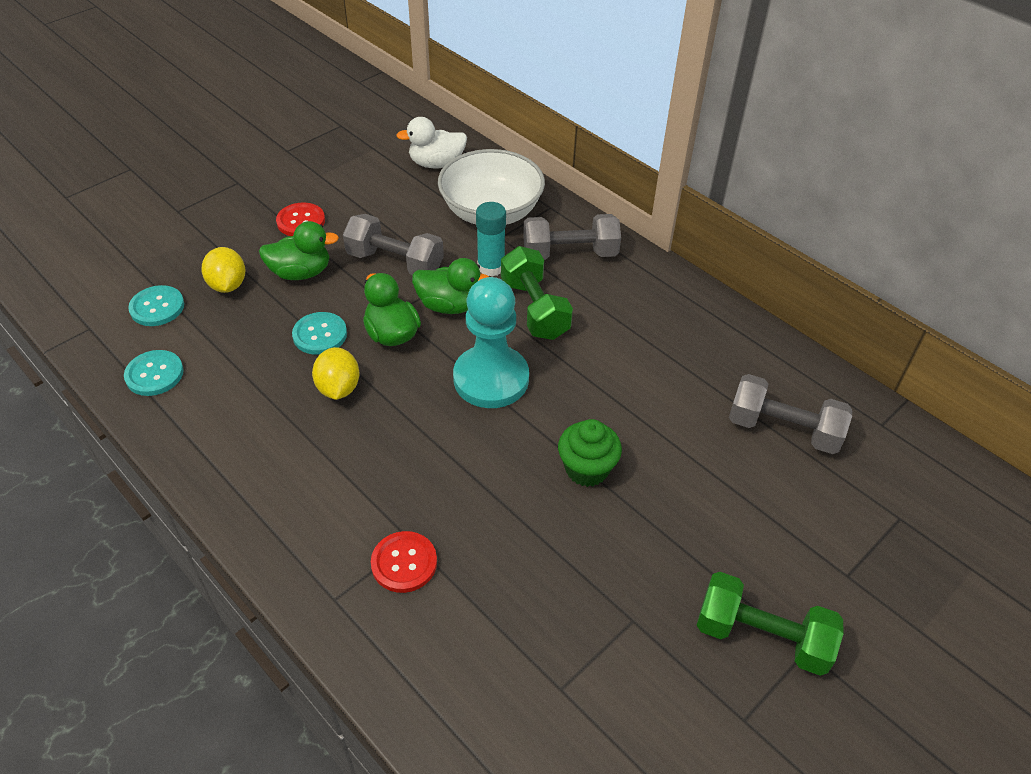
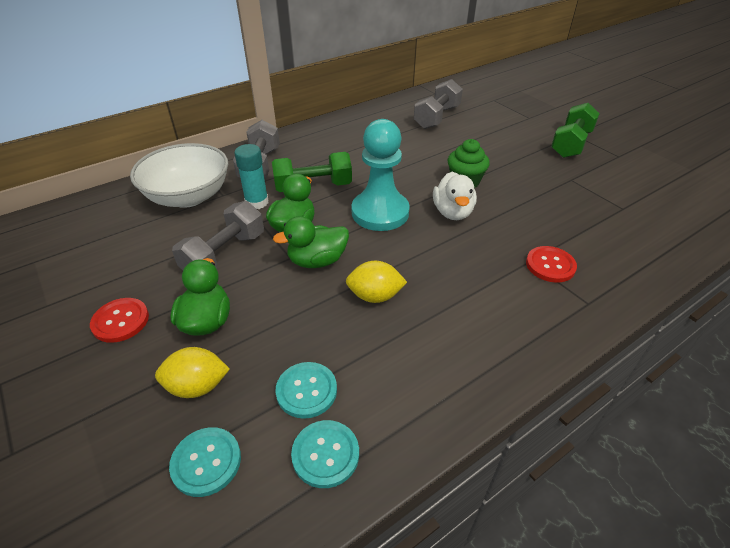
camera: 80 degrees left, 5 degrees down
(320, 335) = (303, 307): turquoise button -> turquoise button (306, 391)
(436, 164) = (96, 221): white duck -> white duck (452, 212)

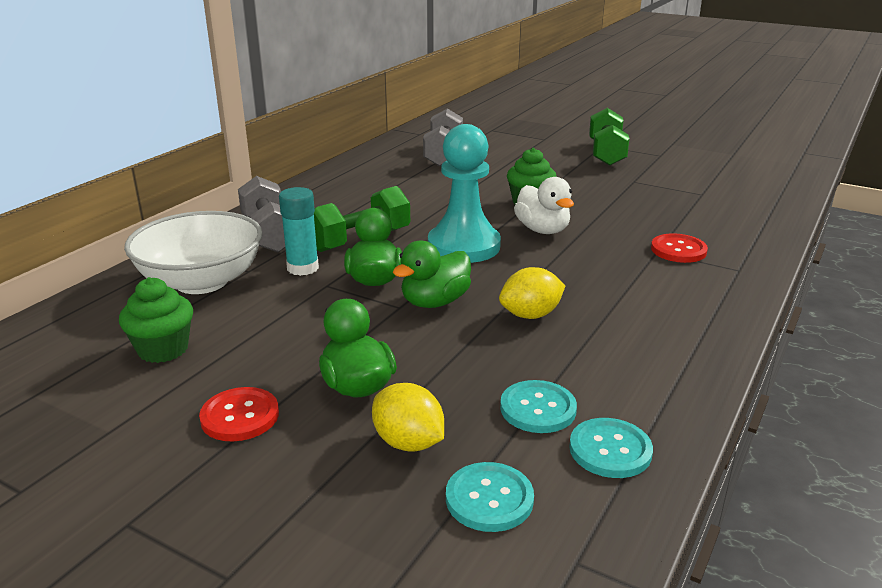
camera: 25 degrees left, 15 degrees down
(124, 248) = (163, 349): none -> green cupcake
(197, 386) = (408, 442): yellow lemon -> yellow lemon turned 75 degrees clockwise
(224, 254) = (313, 323): grey dumbbell -> none

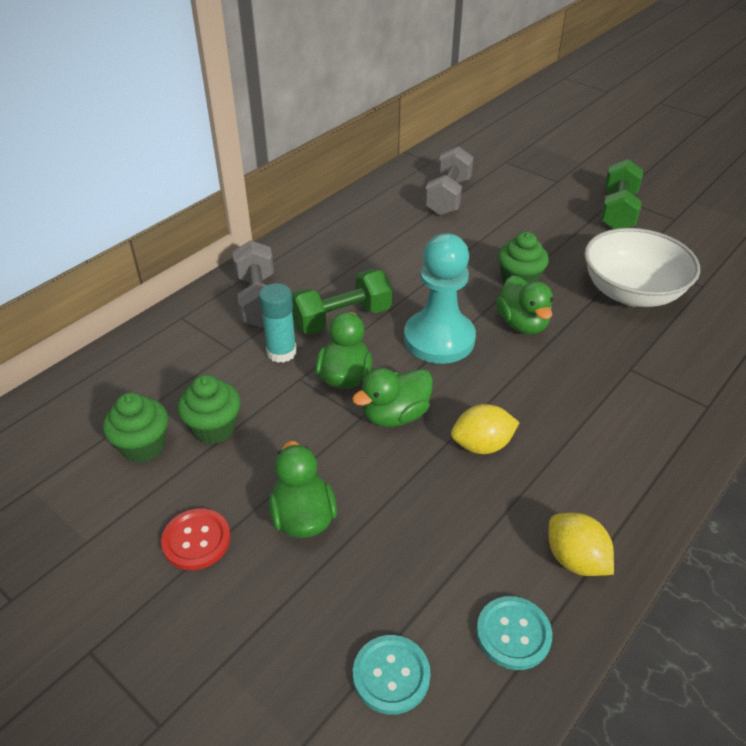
camera: 10 degrees right, 15 degrees up
(201, 281) = (188, 360): white bowl -> white bowl (631, 292)
(241, 329) = (214, 428): none -> green cupcake
(408, 442) = (335, 595): yellow lemon -> yellow lemon (575, 559)
(538, 409) = (459, 571): turquoise button -> none
(542, 230) = (522, 324): white duck -> green duck
(678, 250) = (653, 370): red button -> none

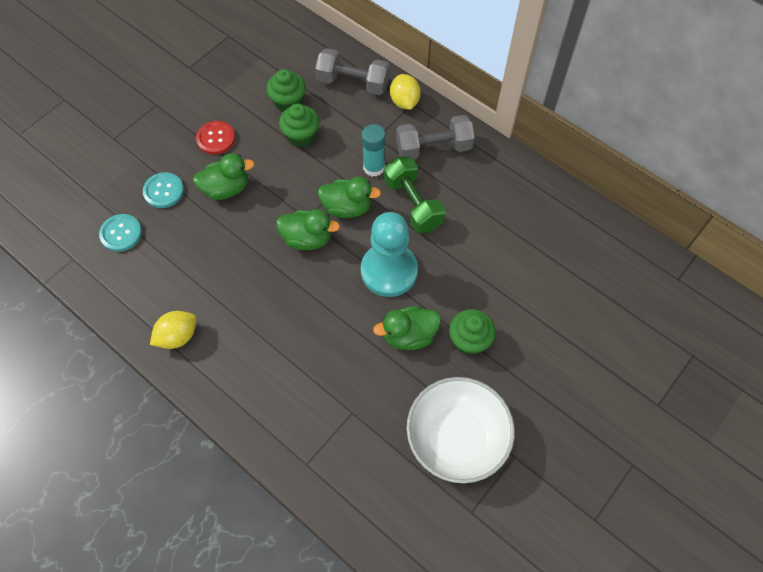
camera: 90 degrees right, 20 degrees up
(395, 415) = (307, 239): green duck -> green duck turned 135 degrees clockwise
(448, 197) = (607, 291): grey dumbbell -> grey dumbbell (353, 83)
(482, 445) = (276, 291): yellow lemon -> yellow lemon (404, 102)
(513, 634) = (134, 294): turquoise button -> turquoise button (163, 191)
(617, 211) = (602, 458): green dumbbell -> none

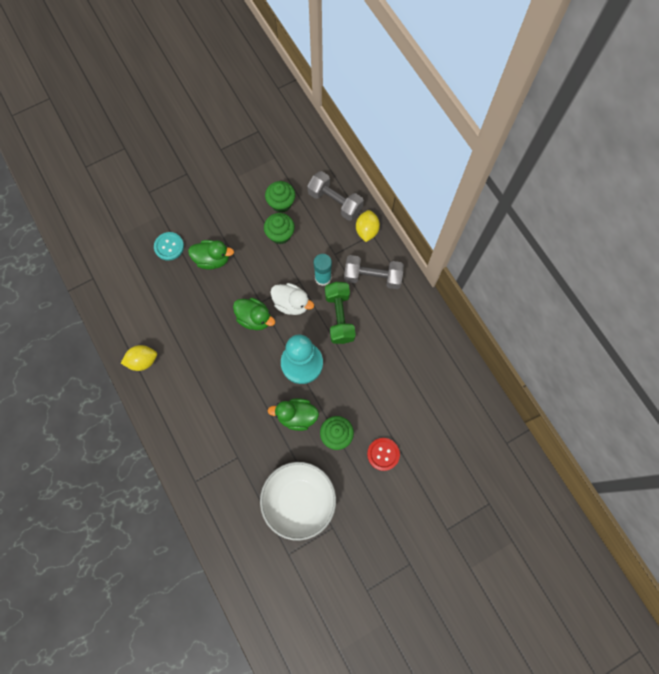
camera: 20 degrees right, 10 degrees up
(121, 233) = (130, 270): turquoise button -> none
(216, 138) = (219, 216): red button -> red button (383, 454)
(347, 207) = (291, 303): green duck -> white duck

